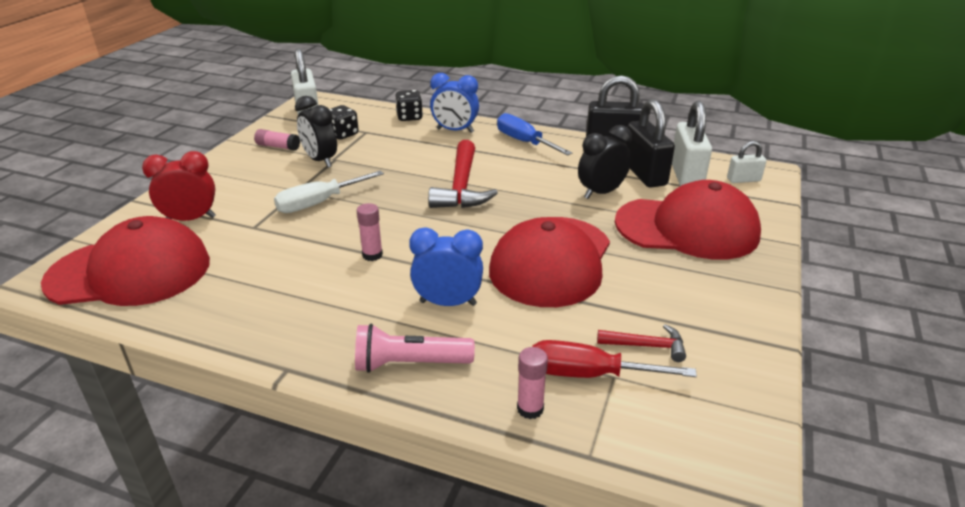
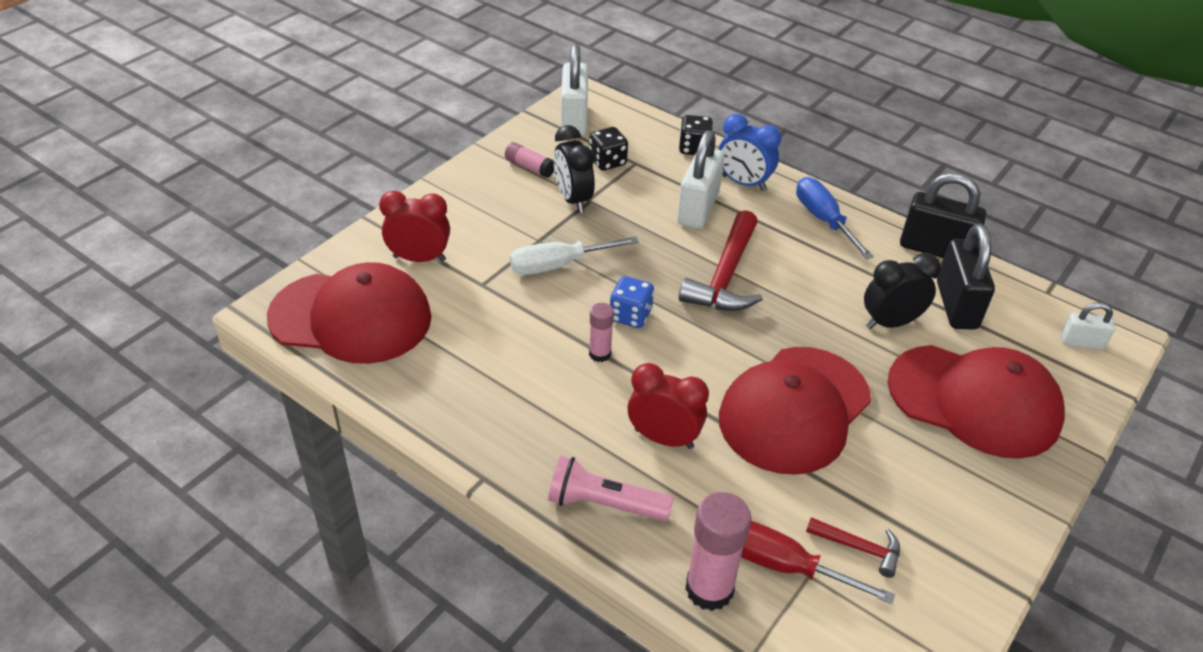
camera: 15 degrees right, 10 degrees up
(391, 225) = (630, 316): none -> blue dice
(448, 303) = (663, 438): blue clock -> red clock
(530, 409) = (709, 589): pink glue stick -> pink glue stick, size x1.77
(686, 176) = (1009, 320): white padlock -> white padlock (698, 208)

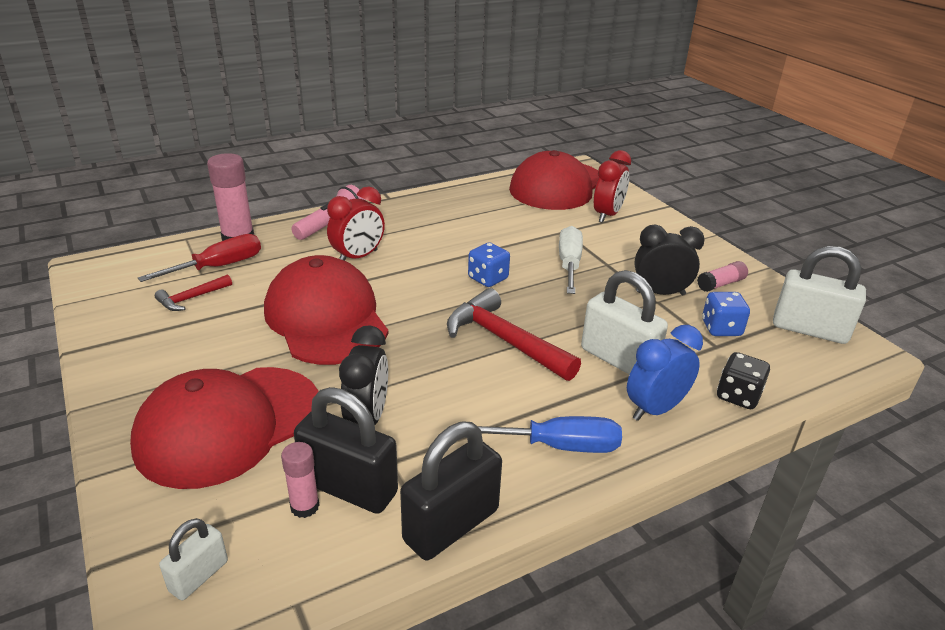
camera: 115 degrees right, 10 degrees down
(600, 354) = (457, 256): pink glue stick -> pink glue stick (305, 506)
(607, 162) = (721, 328): black dice -> blue dice

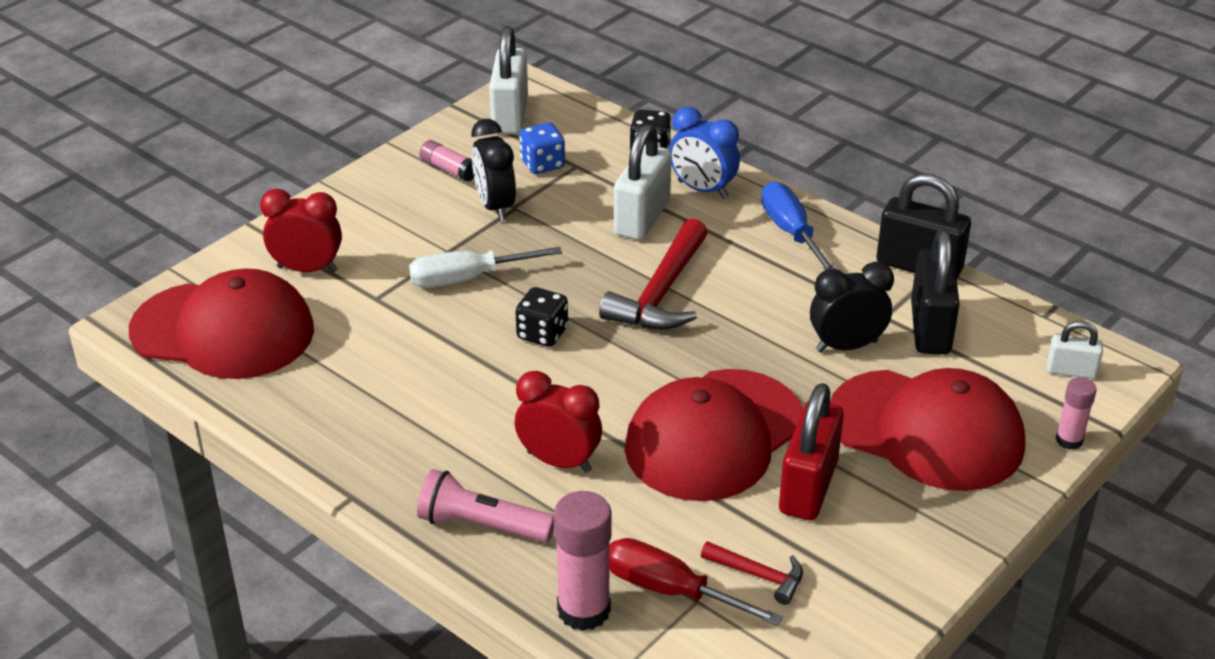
camera: 110 degrees left, 5 degrees up
(237, 342) = (808, 487): none -> red padlock
(305, 506) = (968, 345): pink glue stick -> pink glue stick (1069, 440)
(488, 279) = (542, 334): blue dice -> black dice

